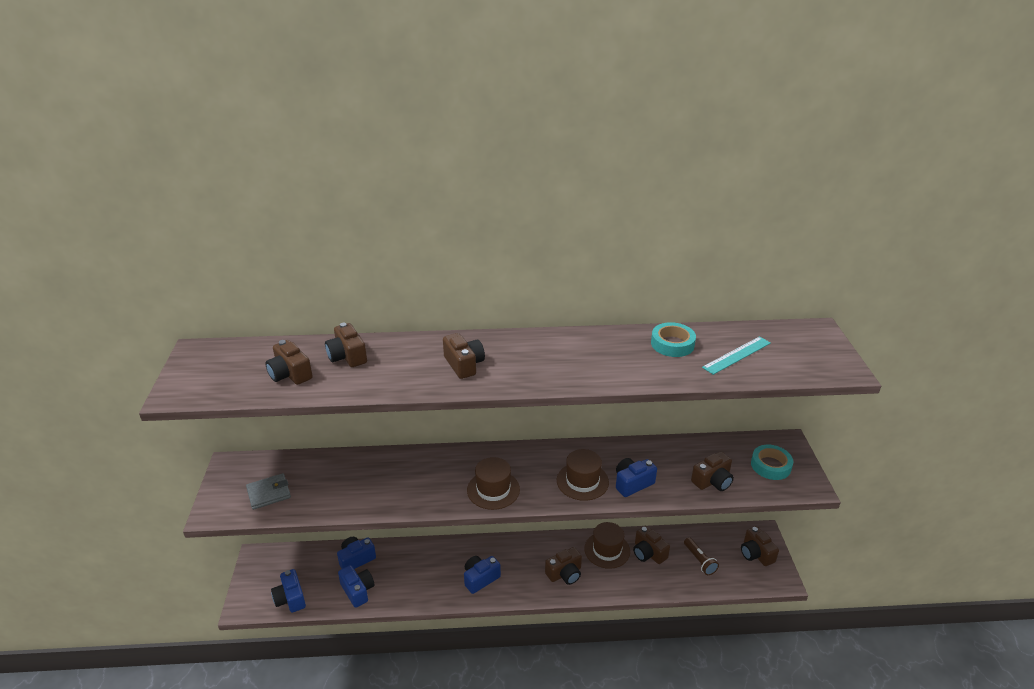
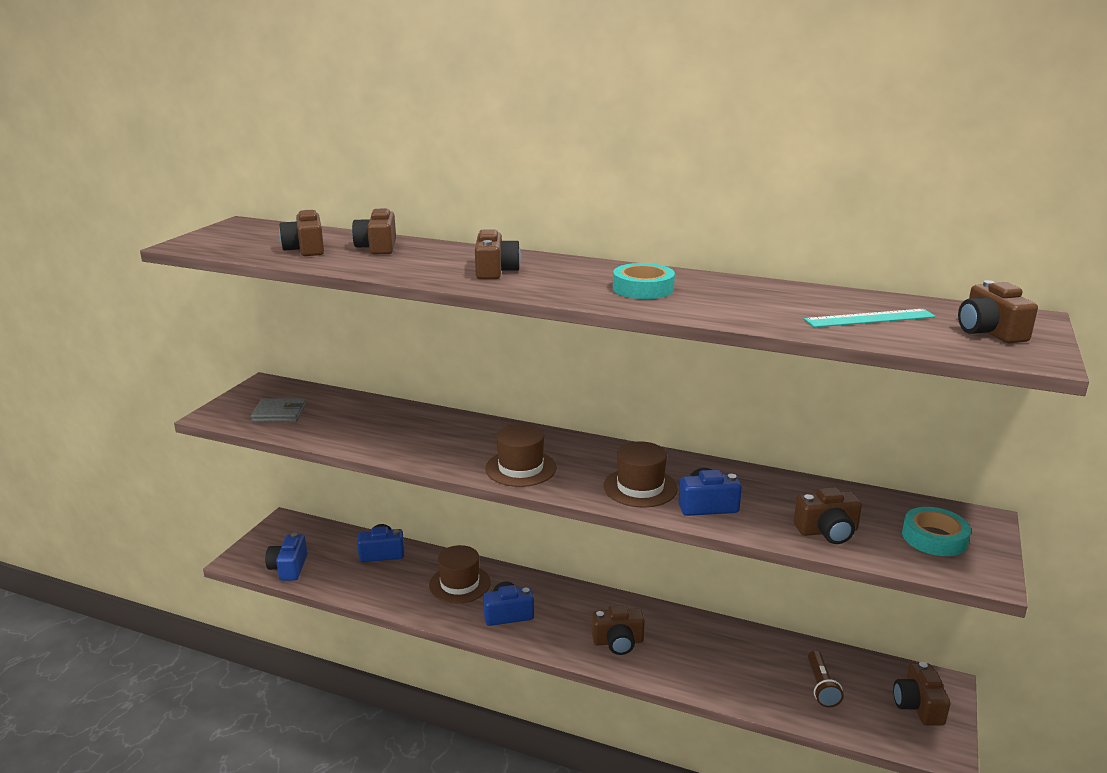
camera: 25 degrees right, 10 degrees down
(358, 591) = (362, 582): blue camera -> none
(607, 550) = (692, 634): brown hat -> brown hat (459, 584)
(648, 553) = (749, 655): brown camera -> brown camera (989, 332)
(672, 344) = (783, 296): turquoise tape -> turquoise tape (643, 288)

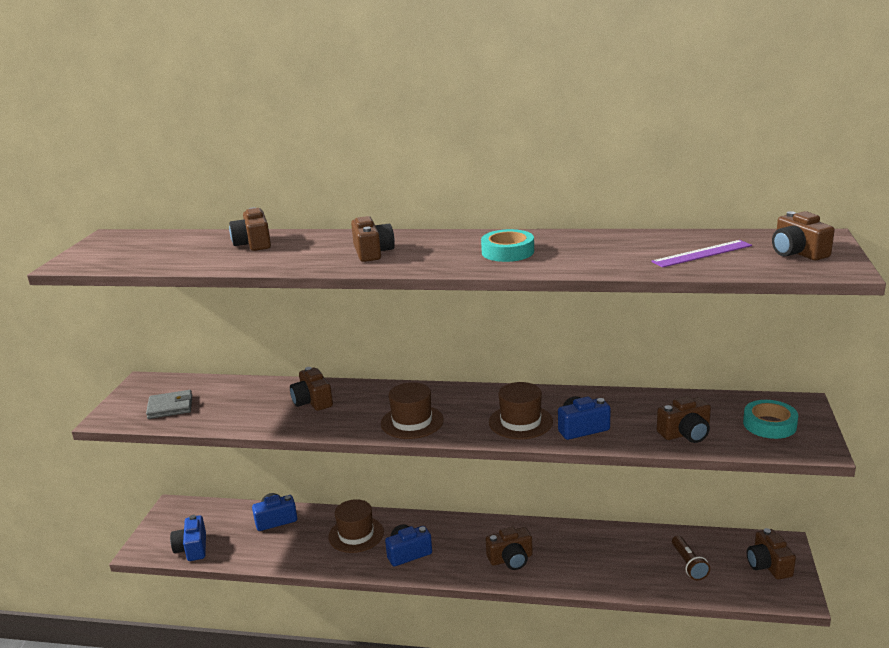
camera: 10 degrees left, 0 degrees up
(305, 249) = (188, 254): brown camera -> brown camera (312, 401)
(869, 318) = (702, 254): turquoise ruler -> purple ruler

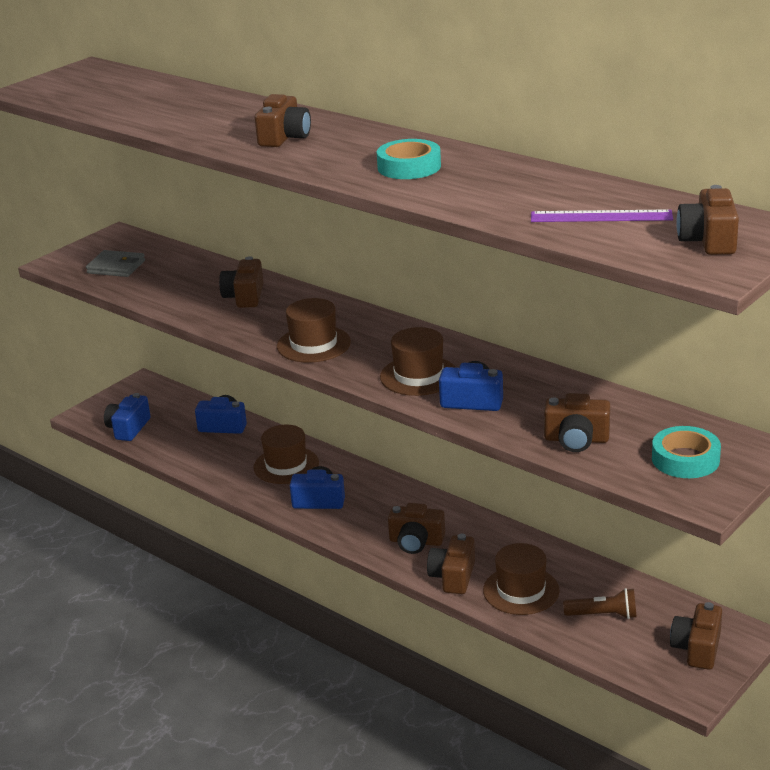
camera: 30 degrees right, 5 degrees up
(253, 243) = (195, 103): brown camera -> brown camera (453, 577)
(619, 568) = (521, 590): none -> brown hat
(689, 564) = (603, 615): brown flashlight -> brown flashlight turned 105 degrees counterclockwise

